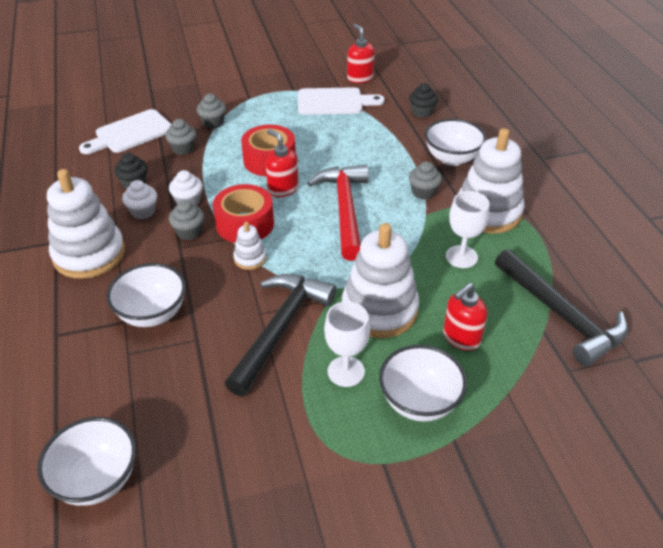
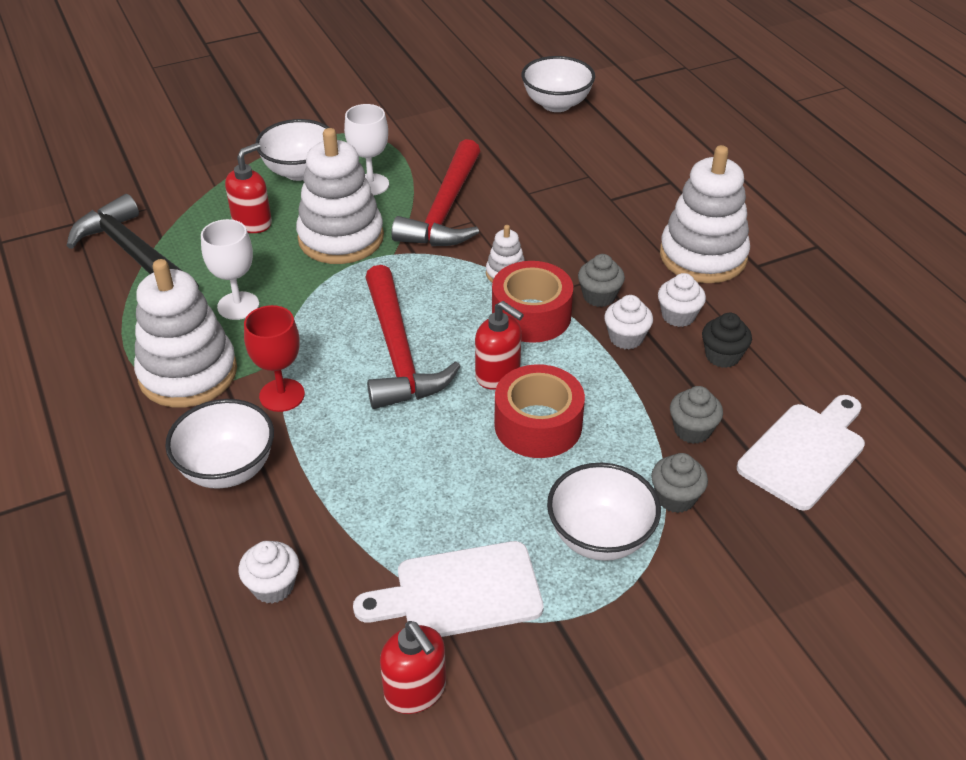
camera: 170 degrees right, 0 degrees up
(152, 314) = (586, 208): white bowl -> white bowl (600, 537)
(280, 329) = (445, 210): black hammer -> red hammer
(422, 112) = (273, 586): black cupcake -> white cupcake
(423, 192) = (282, 395): grey cupcake -> red goblet

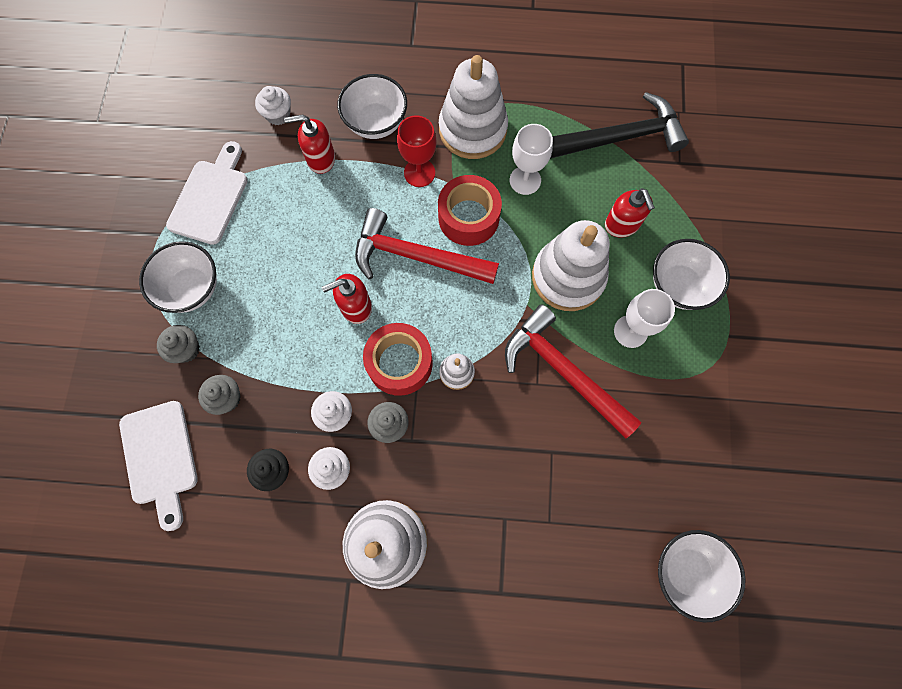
camera: 120 degrees right, 30 degrees up
(415, 690) = (172, 150): red soap dispenser -> red soap dispenser (320, 159)
(538, 425) = (296, 305): red tape -> red tape (468, 217)

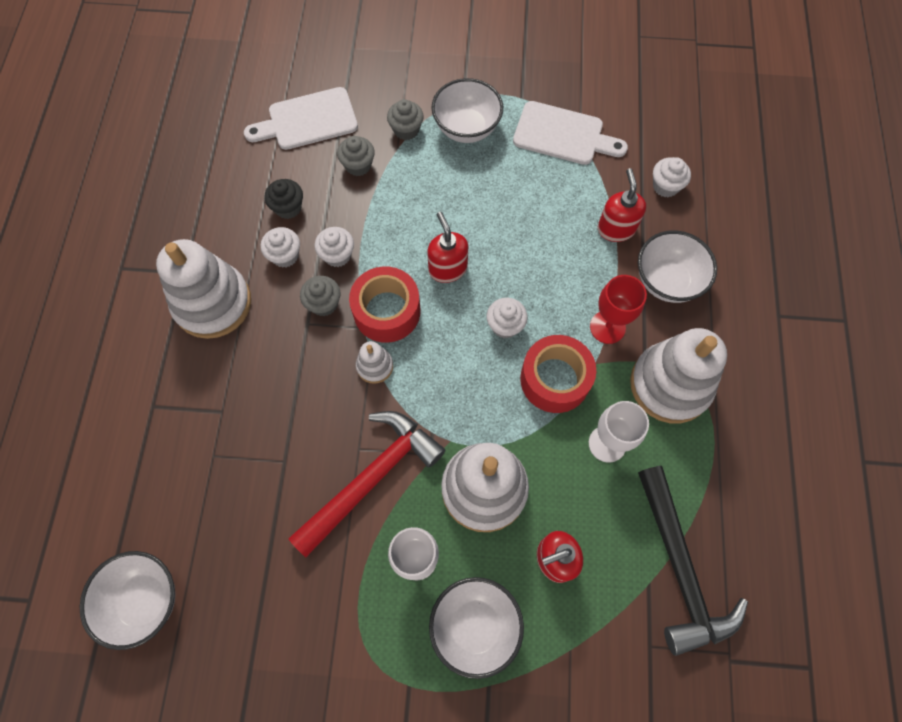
camera: 90 degrees right, 5 degrees down
(416, 256) = (505, 325): red hammer -> white cupcake

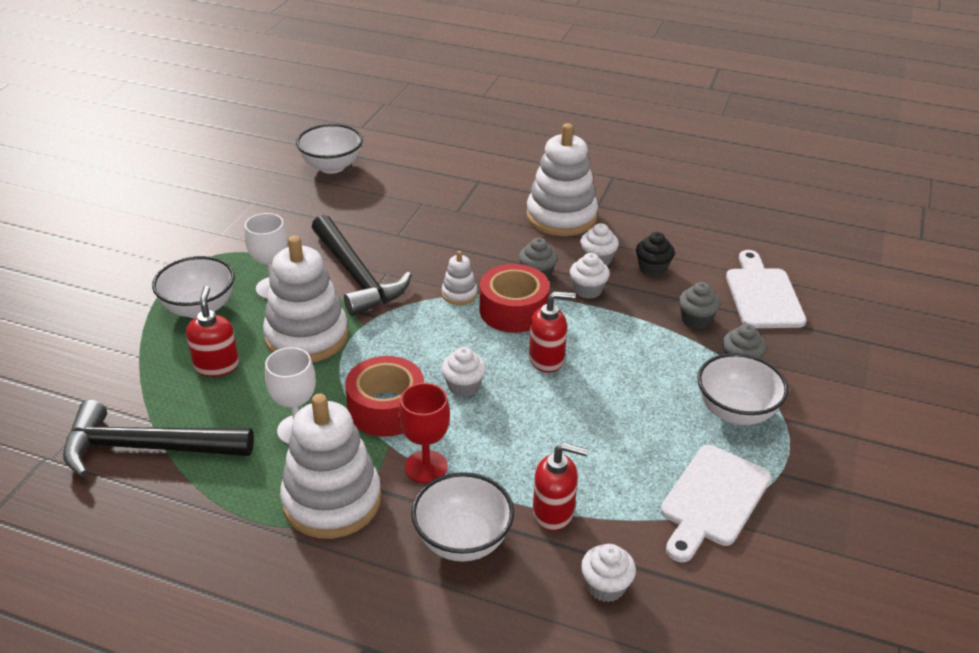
camera: 105 degrees right, 30 degrees down
(371, 478) = (356, 275): red hammer -> black hammer

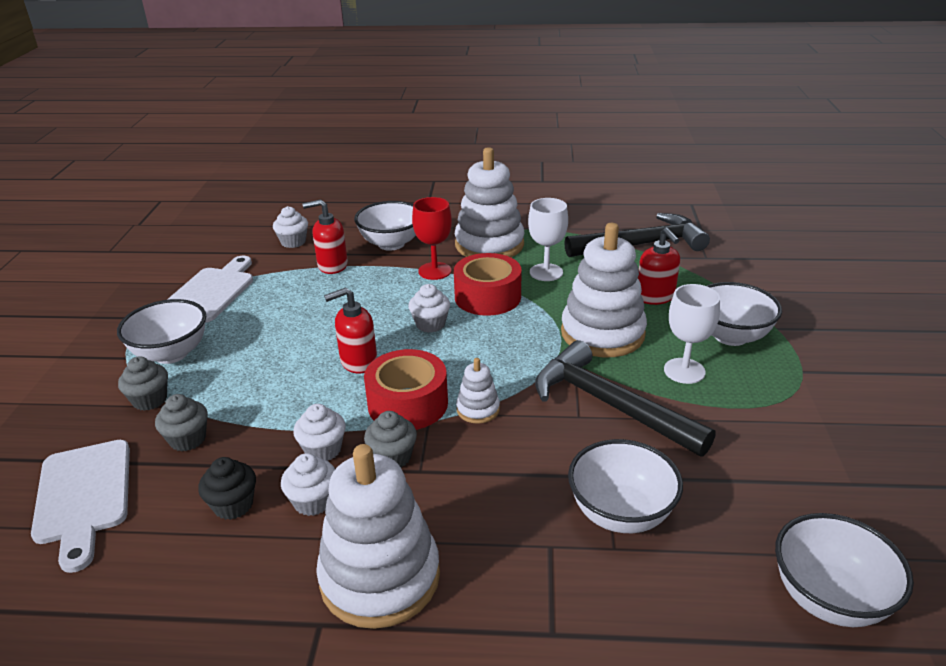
camera: 165 degrees right, 5 degrees down
(405, 216) = (620, 513): none -> white bowl

